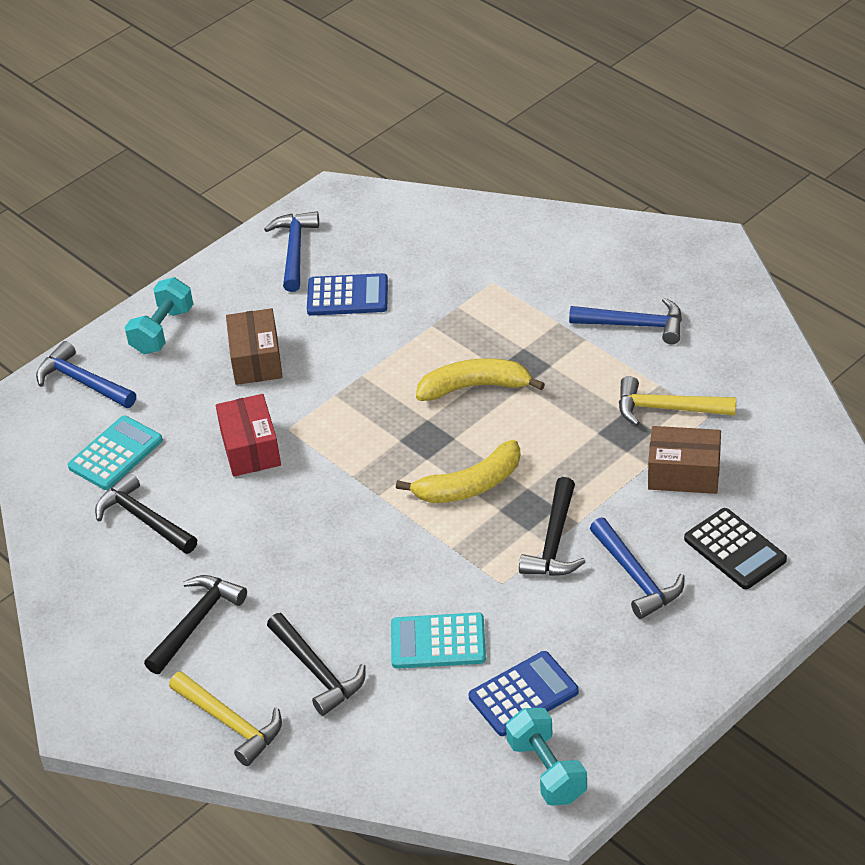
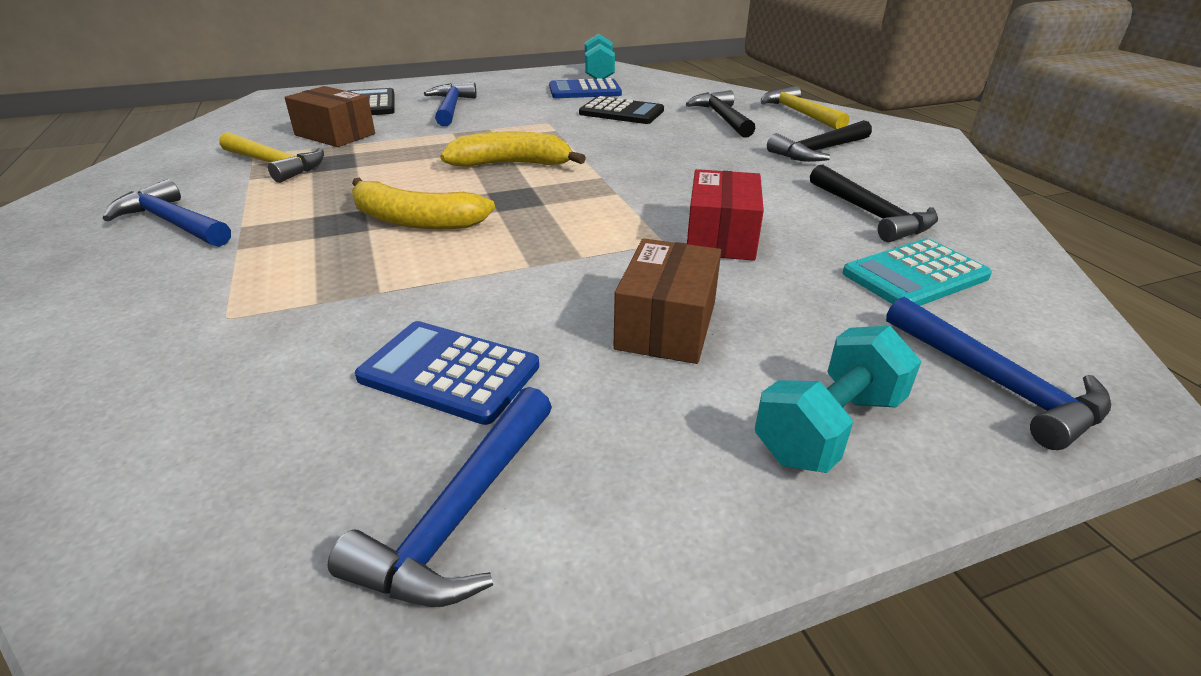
camera: 160 degrees left, 10 degrees down
(438, 642) = (621, 112): turquoise calculator -> black calculator
(554, 541) = (483, 129): black hammer -> none

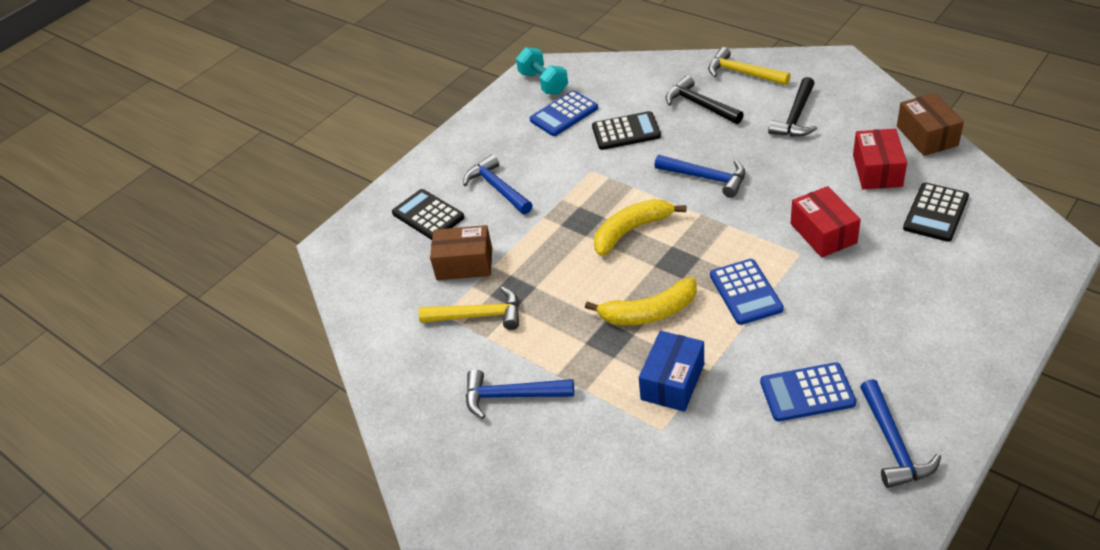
camera: 25 degrees left, 10 degrees up
(324, 282) = (672, 382): none -> blue box
(544, 247) = (745, 292): none -> blue calculator
(666, 325) = (863, 311): brown box -> brown box (927, 136)
(829, 428) = (975, 329): turquoise dumbbell -> none
(871, 214) = (877, 170): black hammer -> red box
(915, 275) = (935, 213): turquoise calculator -> black calculator
(996, 383) = (1014, 268): blue hammer -> blue hammer (706, 178)

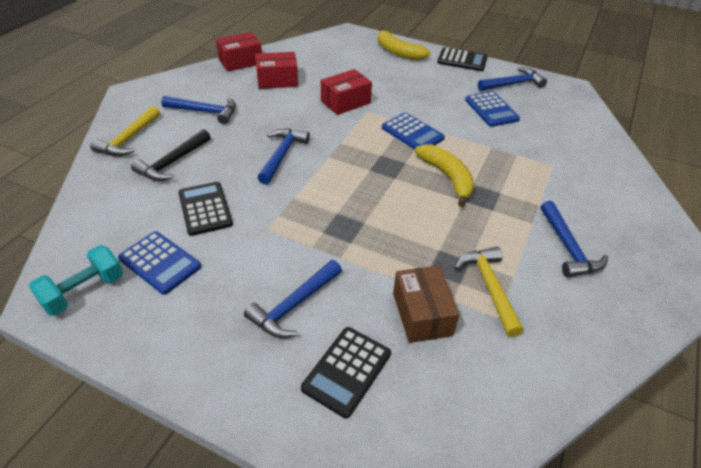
camera: 110 degrees left, 0 degrees up
(631, 230) = (354, 194): yellow banana -> yellow banana (398, 52)
(672, 382) = (509, 162): blue box -> none
(745, 292) = (412, 133): blue calculator -> blue calculator turned 75 degrees clockwise
(796, 117) = (205, 112): black hammer -> blue hammer
(927, 136) = (240, 61): brown box -> red box
(935, 213) = (321, 63): black calculator -> black calculator (462, 60)

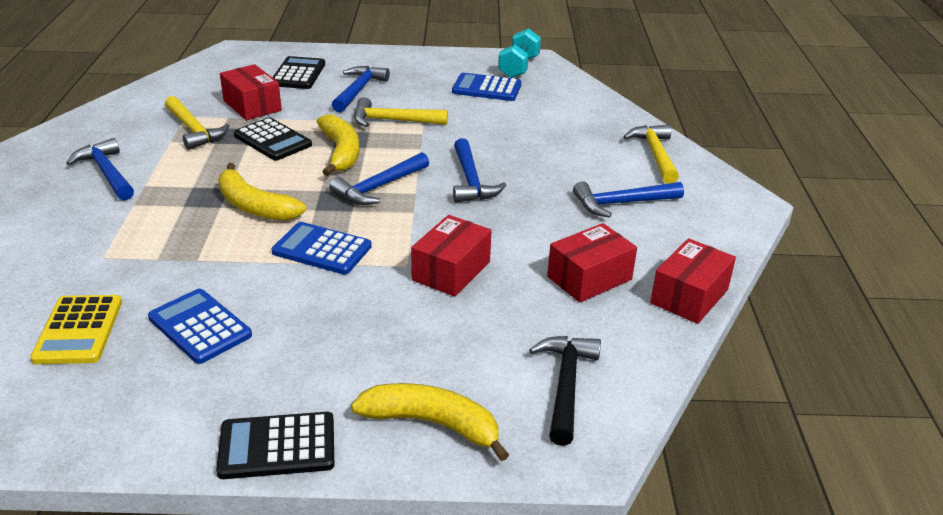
camera: 155 degrees right, 10 degrees down
(172, 162) = (577, 146): black hammer -> black hammer (565, 385)
(205, 209) = (495, 122): black calculator -> black calculator (272, 140)
(292, 240) = (393, 121): none -> yellow hammer
(361, 213) = (341, 152): none -> yellow banana
(422, 314) = (252, 106): brown box -> red box
(513, 84) = (154, 406): blue hammer -> blue hammer (379, 187)
(556, 124) = (78, 330): none -> yellow calculator

